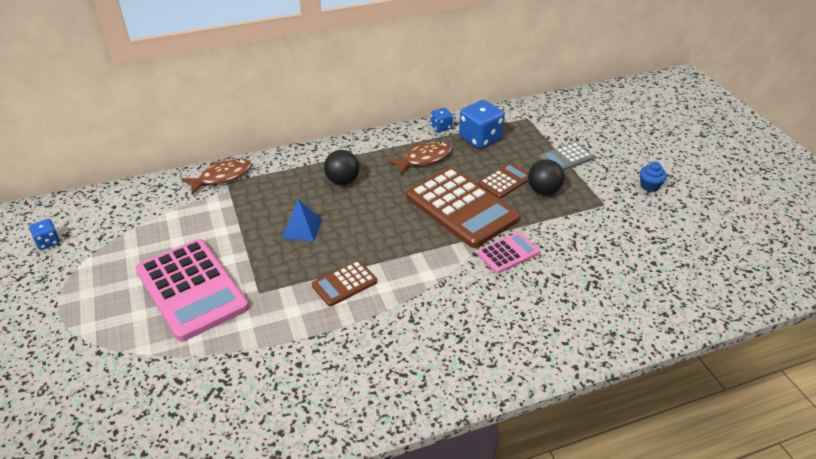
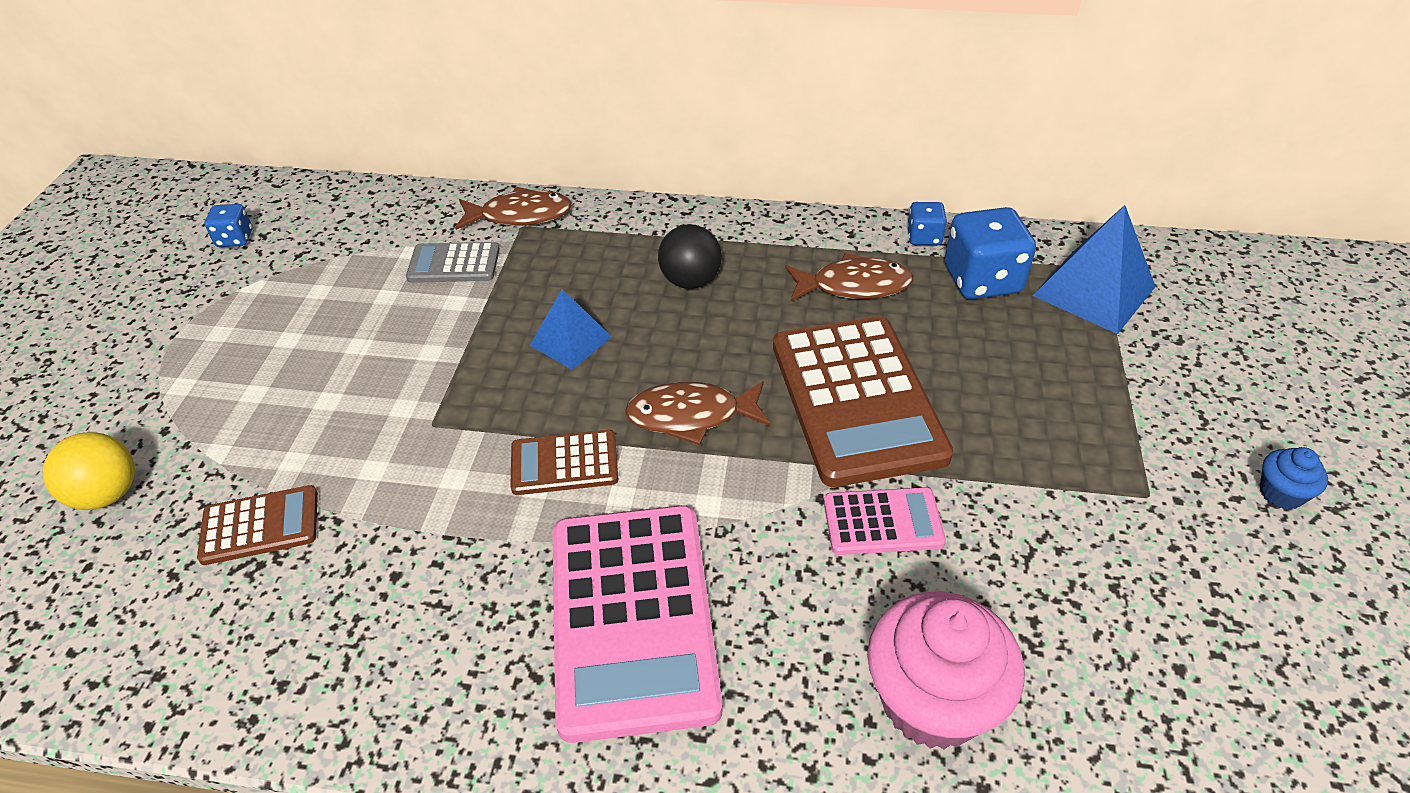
camera: 30 degrees right, 5 degrees up
(94, 395) = (108, 494): none -> yellow ball
(192, 289) = (347, 381): pink calculator -> pink calculator (632, 618)
(390, 241) = (691, 416): none -> brown fish
(504, 181) = (973, 377): brown calculator -> brown calculator (260, 526)
(530, 129) = (1093, 291): none -> blue pyramid
(543, 191) = (1038, 423): black ball -> none
(566, 158) = (1129, 372): grey calculator -> grey calculator (454, 264)
(574, 311) = (932, 700): none -> pink cupcake

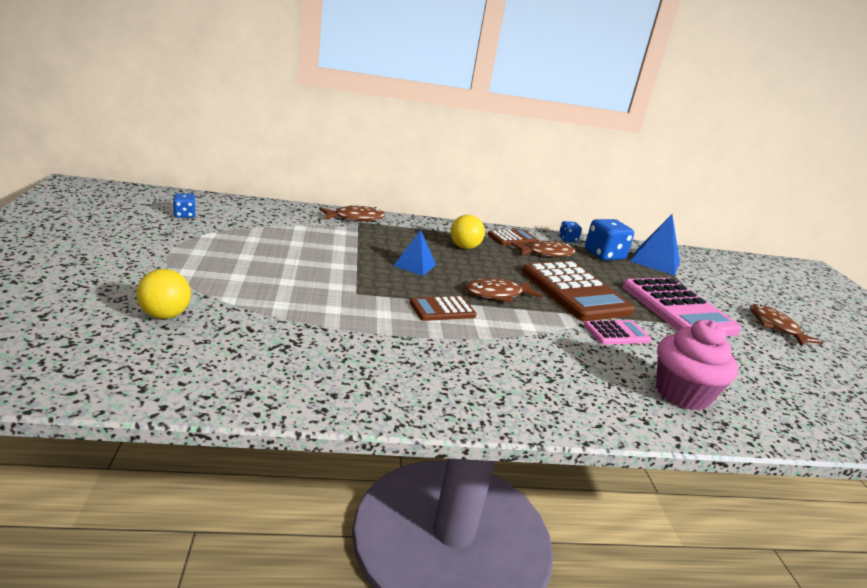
camera: 20 degrees left, 20 degrees down
(260, 526) = (277, 330): brown calculator -> brown calculator (512, 238)
(454, 264) = (329, 233): grey calculator -> none
(632, 618) = (518, 366): pink calculator -> pink calculator (678, 309)
(691, 281) = (464, 247): black ball -> yellow ball
(1281, 493) = (776, 327): blue cupcake -> brown fish

